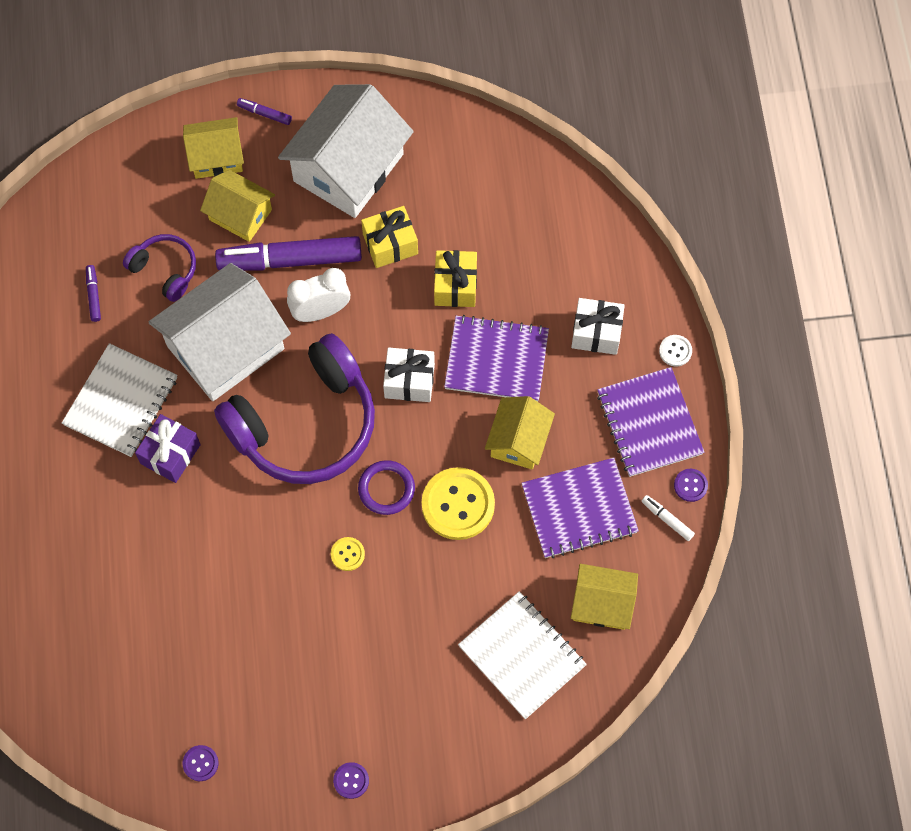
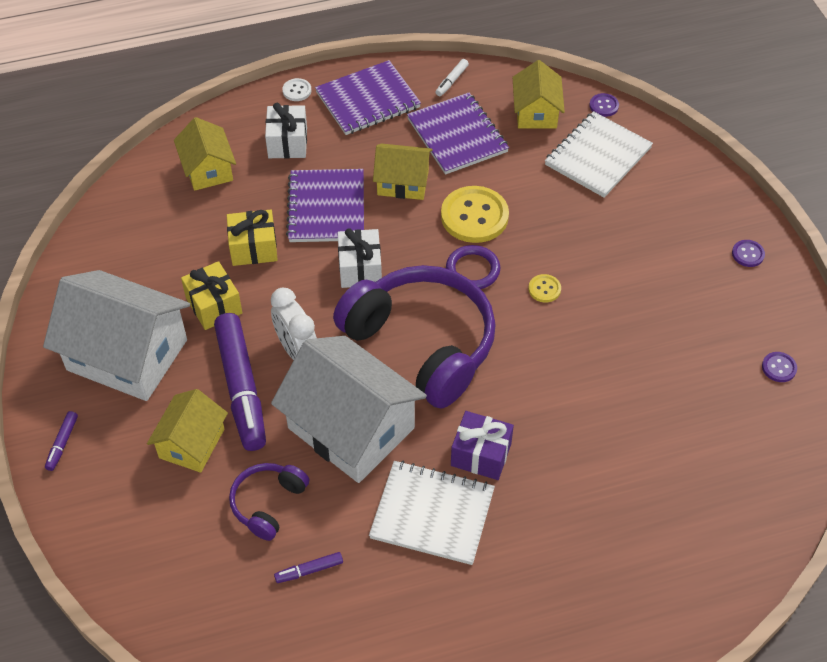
camera: 100 degrees left, 15 degrees down
(216, 157) = (120, 480): yellow house -> yellow house (208, 169)
(690, 485) = (418, 70): purple button -> purple button (604, 106)

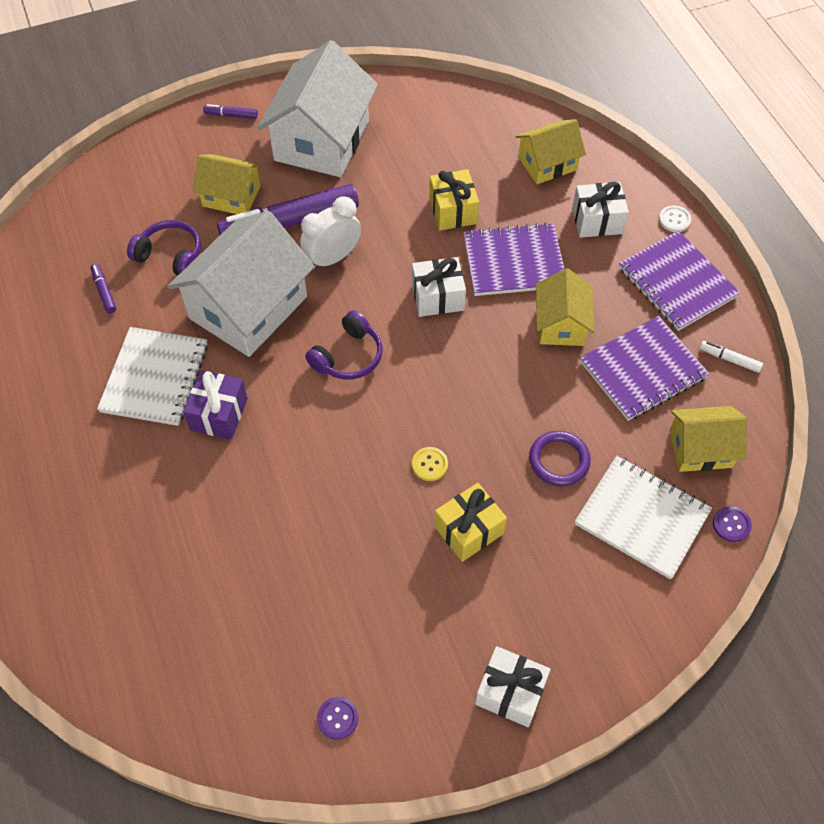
camera: 85 degrees right, 5 degrees up
(214, 306) = (380, 191): yellow gift -> yellow gift (469, 530)
(422, 344) = (348, 356): purple headphones -> purple headphones, size x0.47
(472, 270) = (448, 395): purple ring -> purple ring (559, 460)
(474, 216) = (524, 393): yellow button -> none
(748, 254) = (510, 692): purple button -> white gift

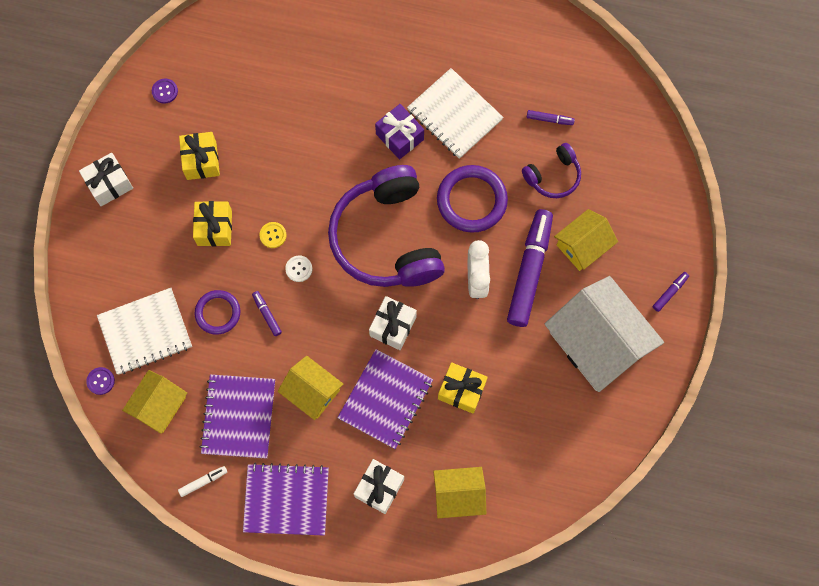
camera: 125 degrees right, 15 degrees up
(248, 307) = (471, 200): white house -> purple ring
(348, 356) = (387, 238): purple headphones -> purple headphones, size x2.11
(398, 603) = (201, 161): none -> yellow gift
(520, 413) = (267, 314): none -> purple marker
(547, 163) = (458, 495): yellow house -> yellow house turned 75 degrees clockwise
(674, 220) = (339, 546): white button -> white button (299, 269)

